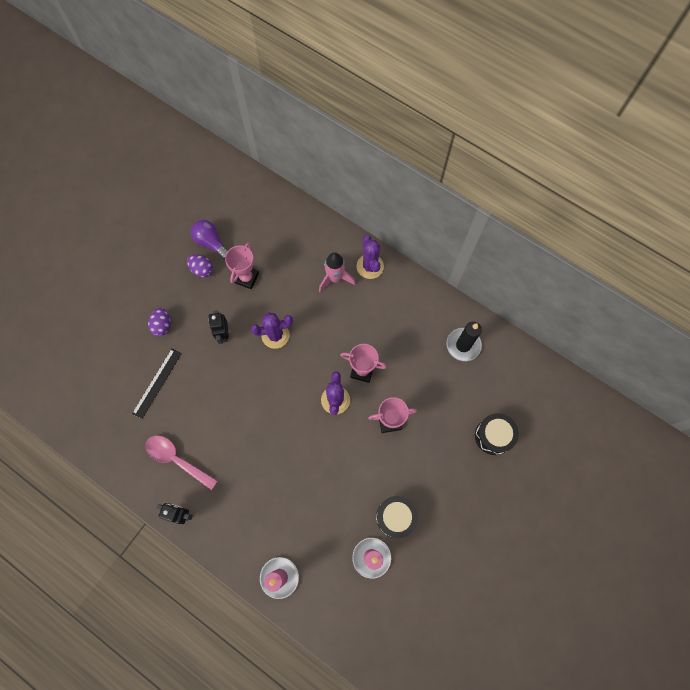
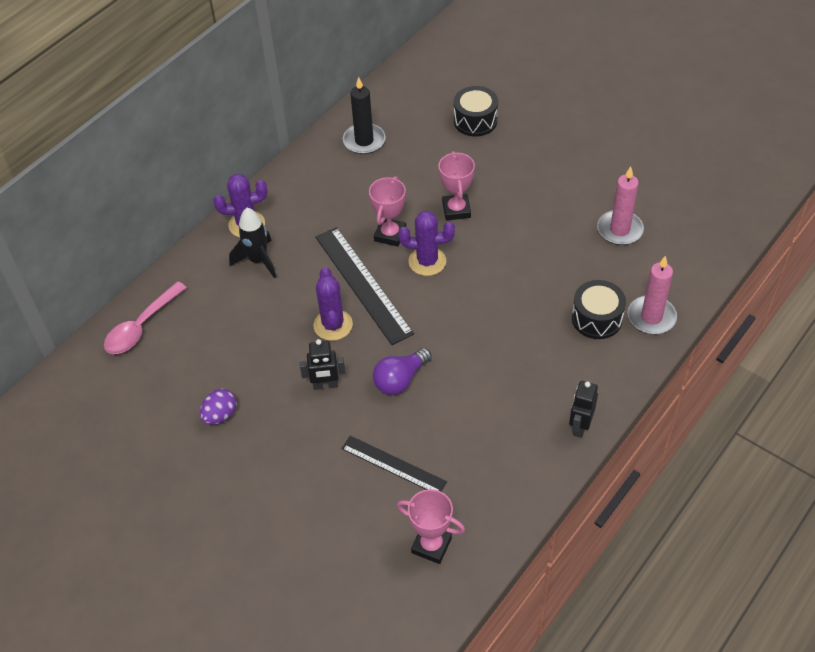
camera: 85 degrees left, 20 degrees down
(162, 325) = (303, 463): purple egg -> none
(177, 459) = (505, 434): pink spoon -> pink spoon (141, 326)
(211, 242) = (178, 405): purple light bulb -> purple light bulb (400, 380)
(246, 278) = (242, 360): pink trophy -> pink trophy (431, 545)
(313, 353) = (363, 284): none -> black ruler
(335, 278) = (258, 261): pink rocket -> black rocket
(395, 517) = (572, 207): black drum -> black drum (597, 318)

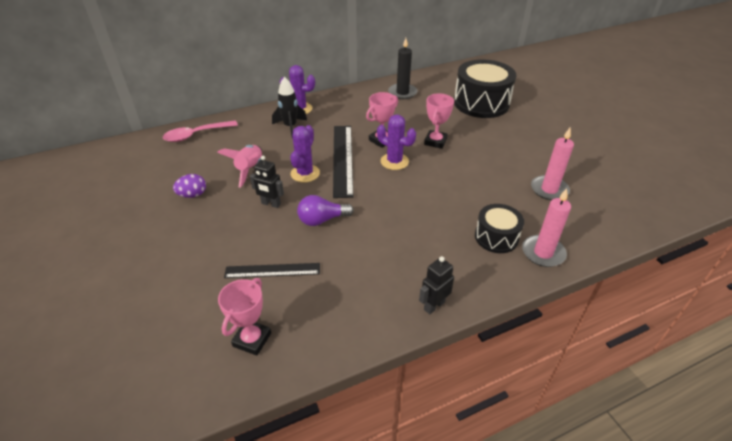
camera: 25 degrees right, 10 degrees down
(260, 349) = (250, 170): none -> pink rocket
(393, 465) = (272, 270): black ruler -> black ruler turned 60 degrees counterclockwise
(431, 545) = (252, 339): pink trophy -> pink trophy turned 60 degrees clockwise
(475, 121) = (481, 103): black drum -> black drum, size x1.77

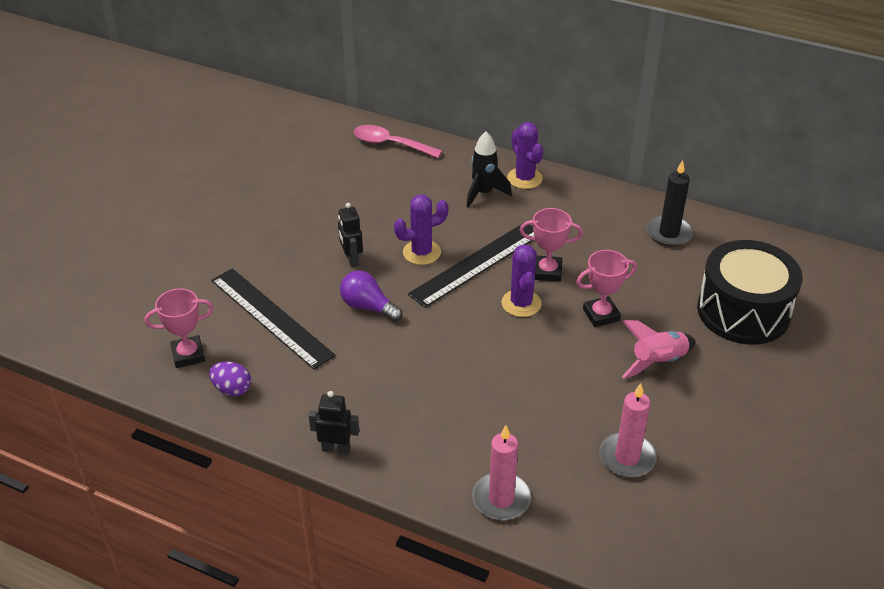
camera: 50 degrees right, 0 degrees up
(193, 195) = (308, 205): purple egg -> purple egg (232, 389)
(250, 170) = (383, 213): pink rocket -> pink rocket (658, 362)
(272, 270) = (271, 317): black ruler -> black ruler, size x1.61
(496, 237) = (485, 449): black drum -> none

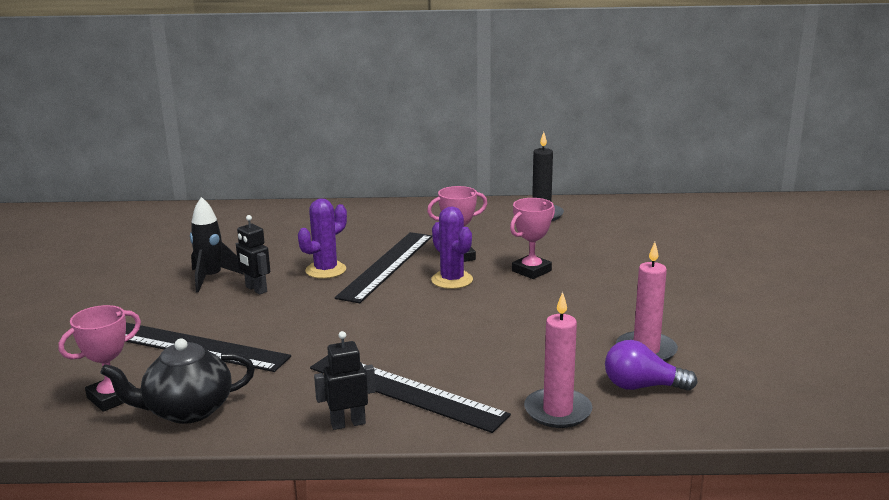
camera: 25 degrees left, 20 degrees down
(232, 389) = (187, 410): purple egg -> black teapot
(368, 307) = (299, 315): purple light bulb -> purple light bulb (642, 386)
(390, 144) = (238, 214): pink spoon -> none
(398, 429) = (405, 391): none -> black ruler
(484, 193) = (355, 225): black rocket -> black rocket (211, 278)
(524, 178) = (385, 210): purple cactus -> none
(658, 362) = (609, 286): pink rocket -> none
(743, 311) = (647, 243): black drum -> none

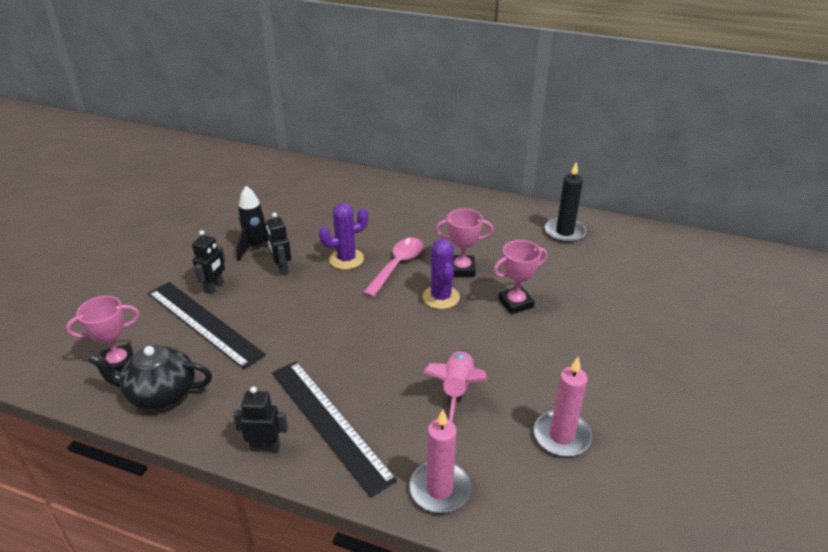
camera: 20 degrees right, 15 degrees up
(184, 317) = (214, 287): none -> black robot
(387, 265) = (397, 266): black ruler -> pink spoon
(520, 340) = (457, 390): none -> pink rocket
(642, 386) = (531, 482): purple light bulb -> none

